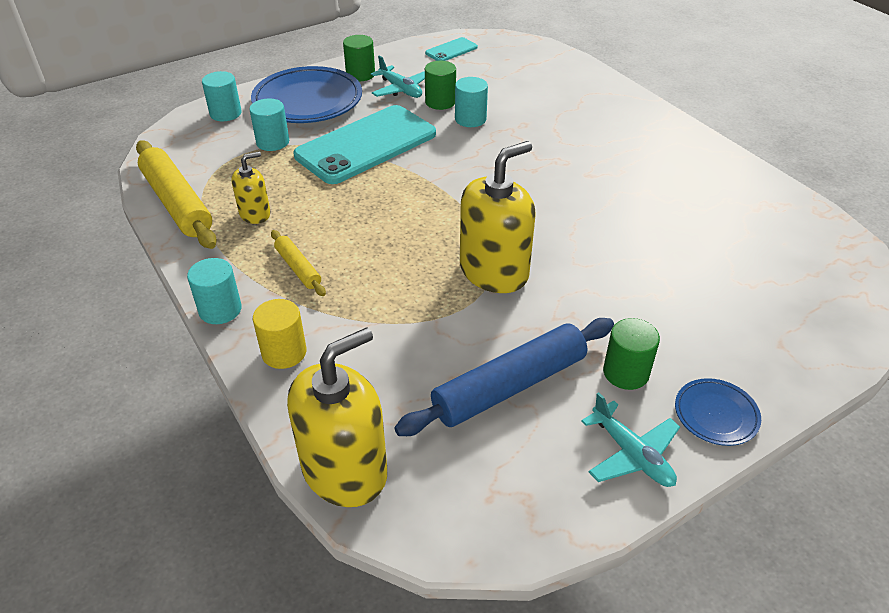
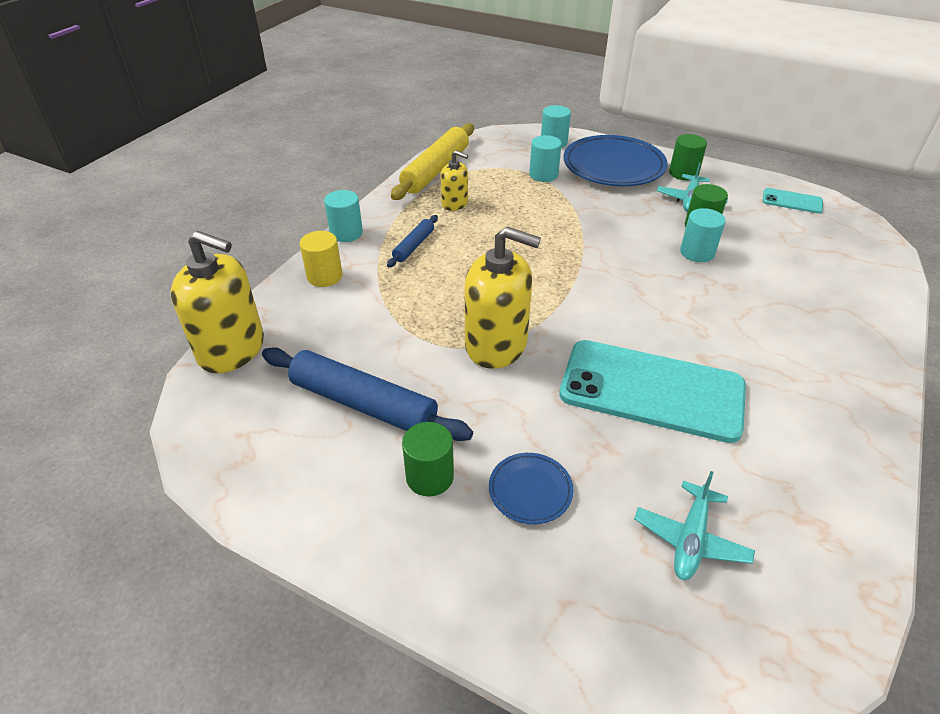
camera: 60 degrees right, 0 degrees up
(298, 268) = (413, 246): yellow rolling pin -> blue rolling pin
(366, 145) = (591, 215): turquoise phone -> turquoise phone (651, 390)
(631, 454) = (329, 512): turquoise plane -> turquoise plane (690, 539)
(716, 415) = (416, 566): blue plate -> blue plate (530, 490)

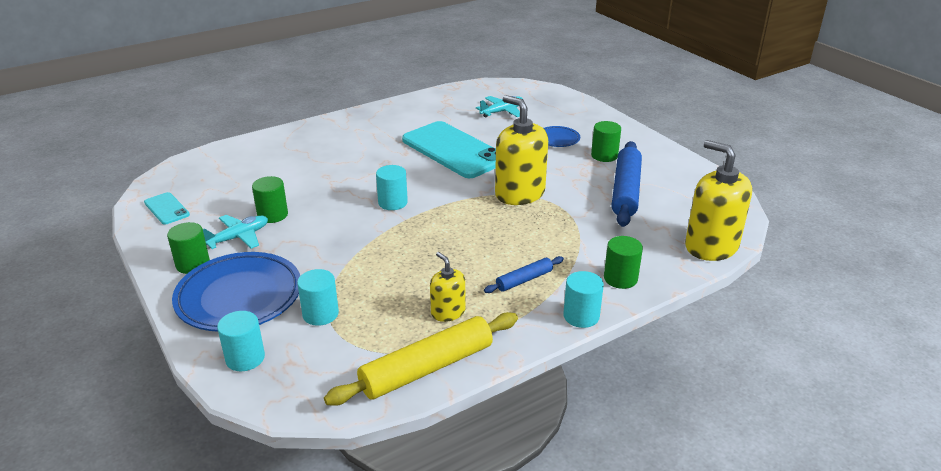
camera: 150 degrees left, 10 degrees down
(324, 276) = (620, 278): yellow cylinder -> green cylinder
(363, 404) = (626, 191): blue rolling pin -> blue rolling pin turned 45 degrees clockwise
(697, 252) = (309, 200): turquoise cylinder -> turquoise cylinder (393, 203)

